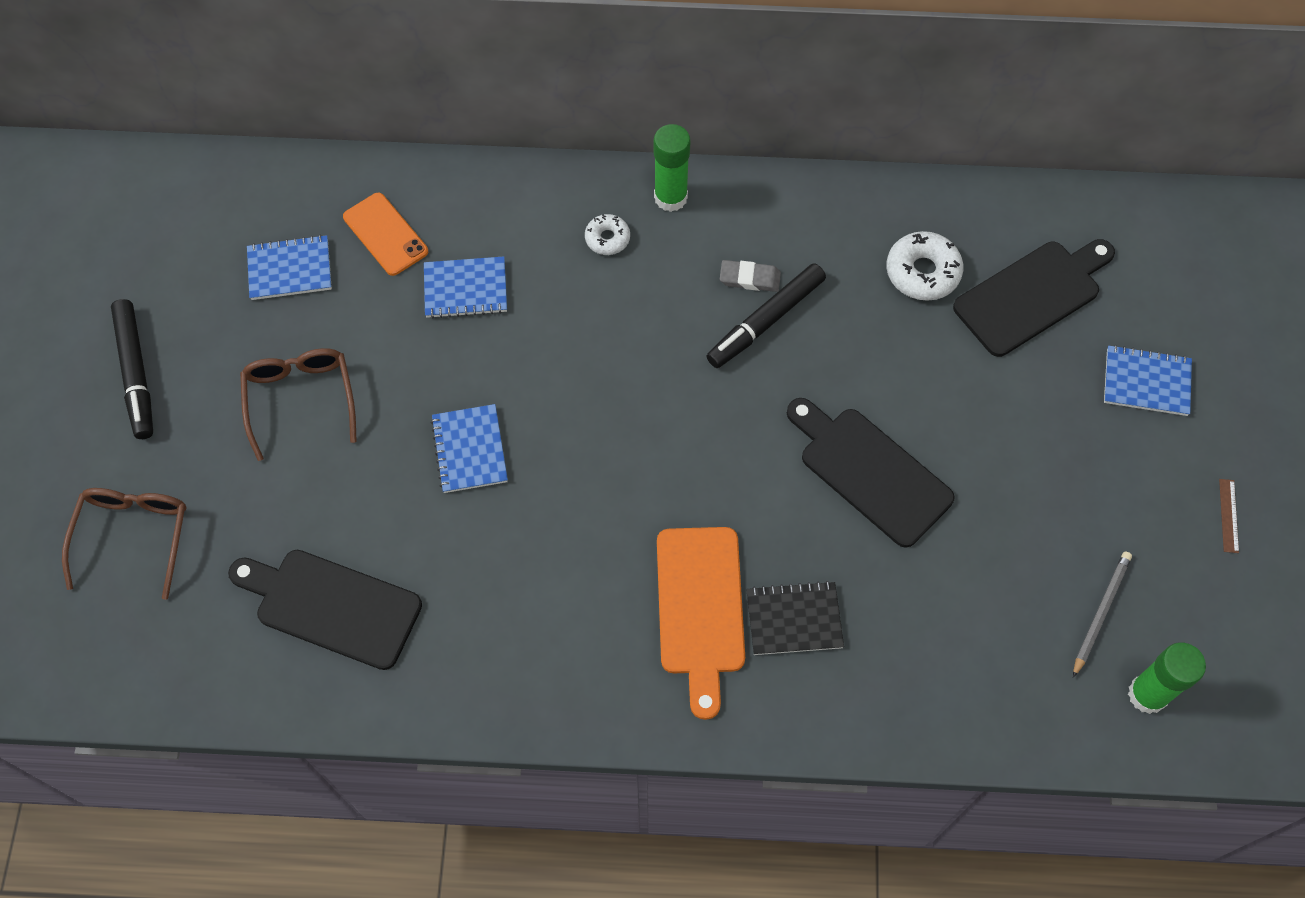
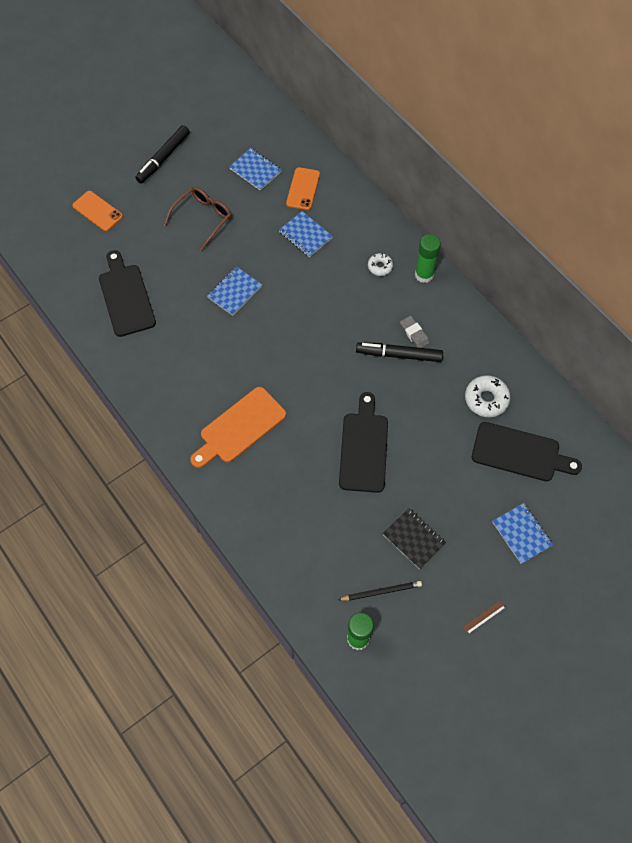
camera: 50 degrees right, 0 degrees up
(133, 536) = (97, 211): brown glasses -> orange phone
(794, 619) = (266, 467): black notebook -> black notebook (413, 539)
(1100, 612) = (381, 591): grey pencil -> black pencil

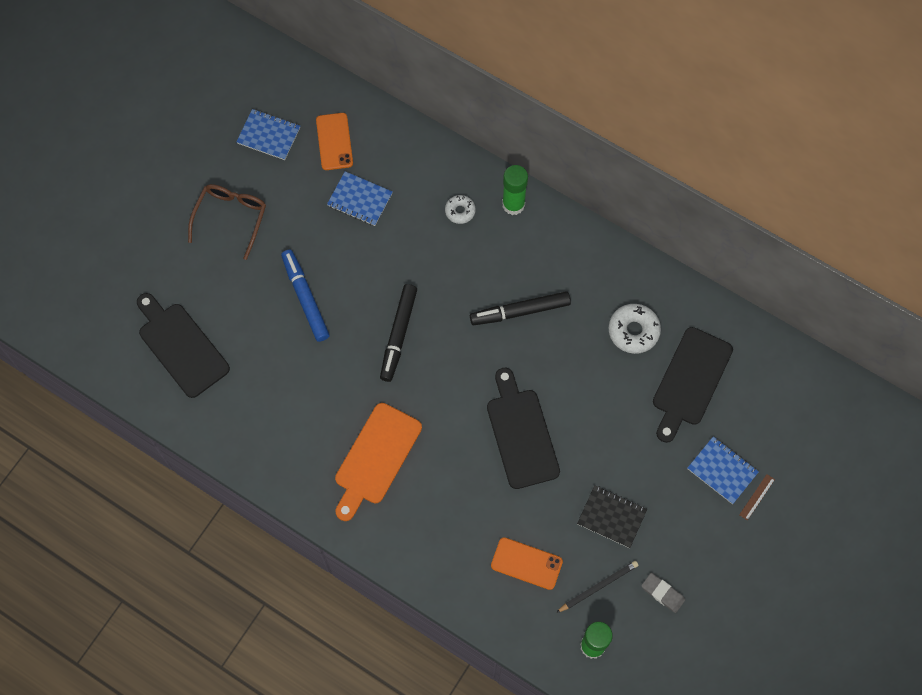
camera: 20 degrees left, 5 degrees up
(97, 211) = (101, 249): orange phone -> orange phone (526, 563)
(163, 158) = (151, 155): black marker -> black marker (398, 335)
(234, 292) = (305, 298): blue notebook -> blue marker
(414, 333) = (527, 280): grey eraser -> grey eraser (662, 593)
(484, 617) = (714, 575): brown ruler -> brown ruler (757, 497)
(520, 453) = (690, 381): black cutting board -> black cutting board turned 120 degrees clockwise

